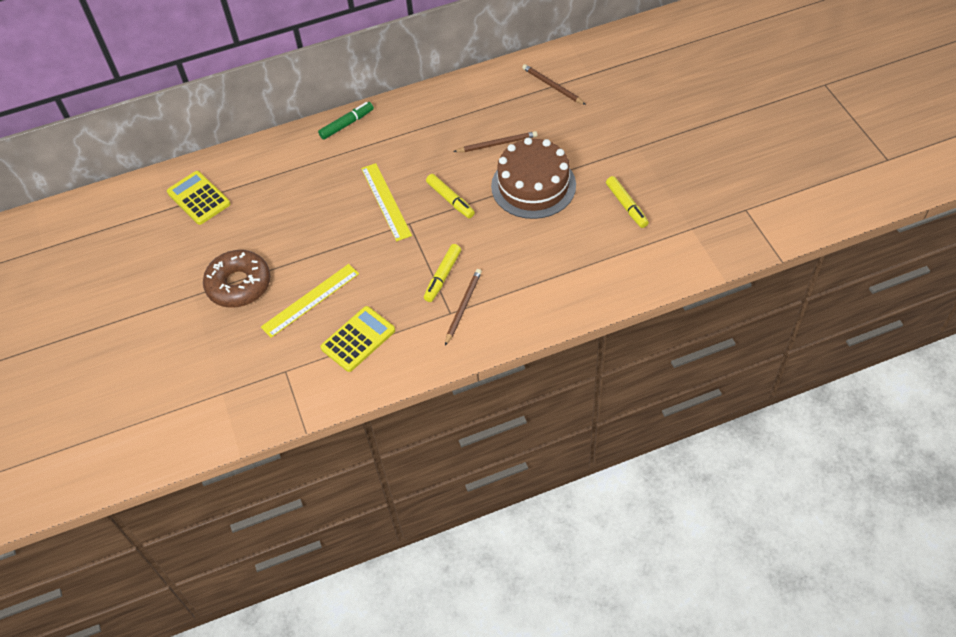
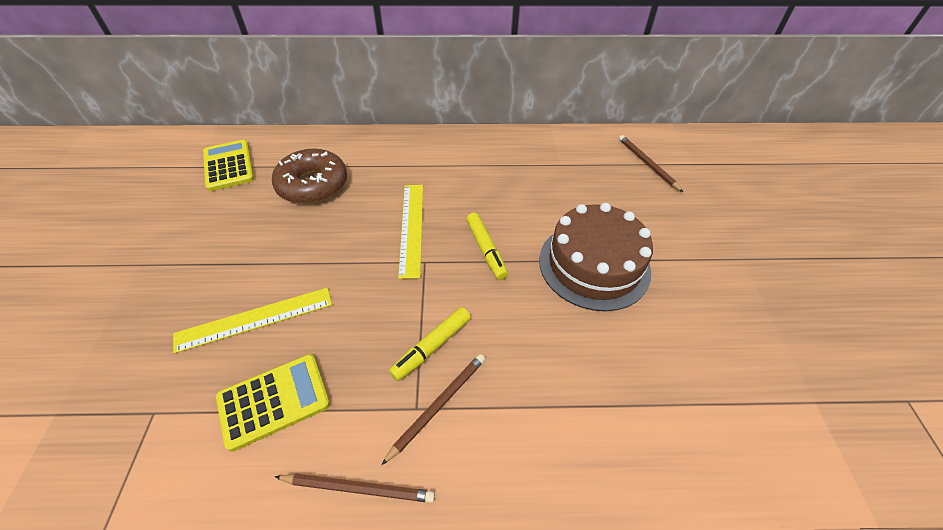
camera: 15 degrees right, 5 degrees down
(239, 284) = (193, 269): brown donut -> brown donut (313, 185)
(347, 124) = (415, 141): green marker -> none
(497, 144) = (565, 204): brown pencil -> brown pencil (358, 488)
(626, 206) = (716, 332): yellow marker -> none

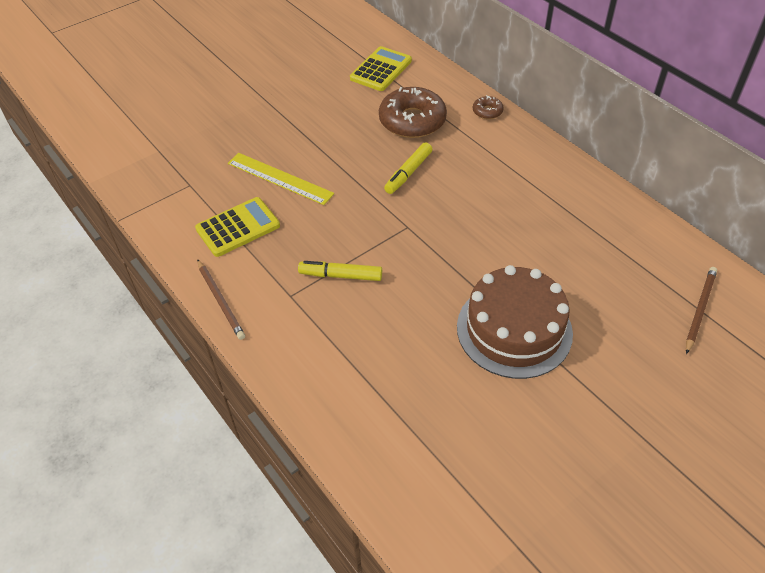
camera: 55 degrees right, 0 degrees up
(274, 401) = (238, 227): yellow calculator -> yellow calculator turned 60 degrees counterclockwise
(361, 141) = (487, 111): none -> brown donut
(411, 228) = (431, 199): yellow ruler -> none
(438, 405) = (302, 305): brown pencil -> none
(486, 250) = (456, 254): yellow marker -> yellow marker (408, 173)

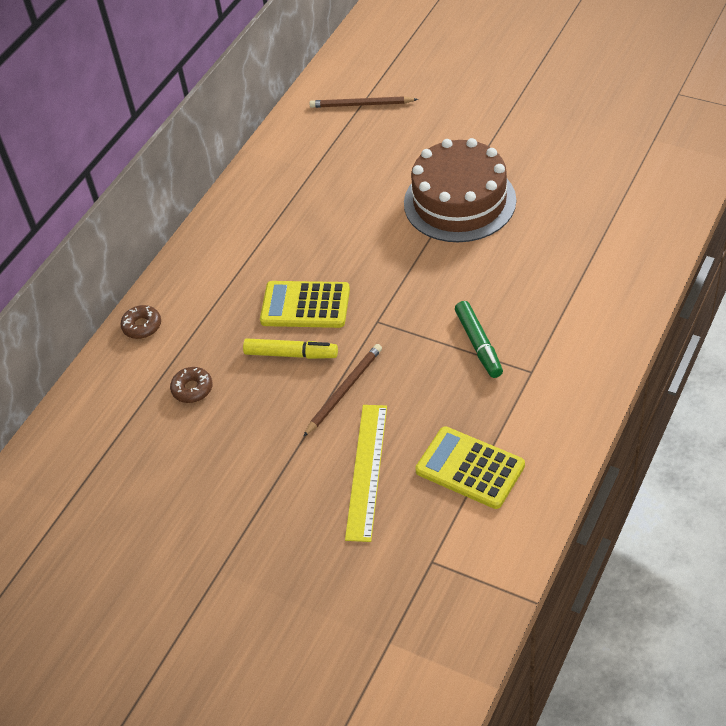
camera: 110 degrees left, 0 degrees up
(221, 301) = (578, 425): brown pencil -> brown pencil (344, 390)
(340, 275) = (478, 344): yellow marker -> green marker
(381, 70) = (93, 468): yellow calculator -> yellow calculator (305, 305)
(412, 121) = (192, 389): brown donut -> brown donut, size x0.46

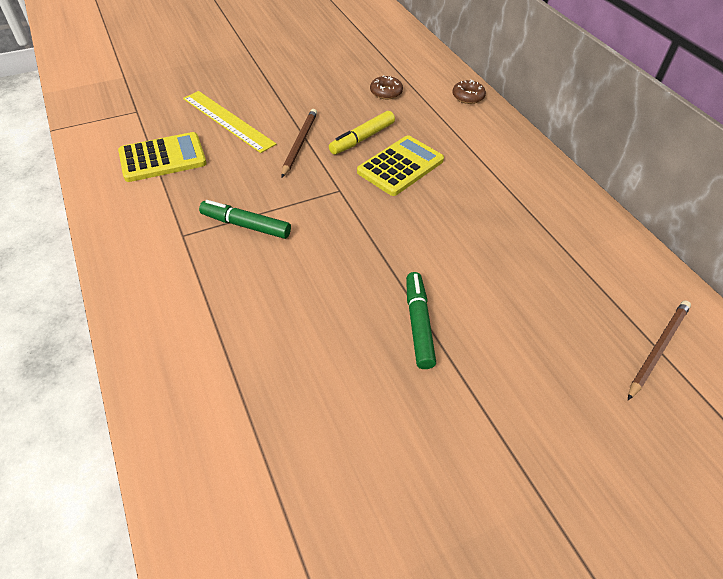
camera: 120 degrees right, 0 degrees up
(344, 390) = (299, 143): brown pencil -> brown pencil turned 150 degrees counterclockwise
(459, 201) = (418, 324): brown cake -> green marker

